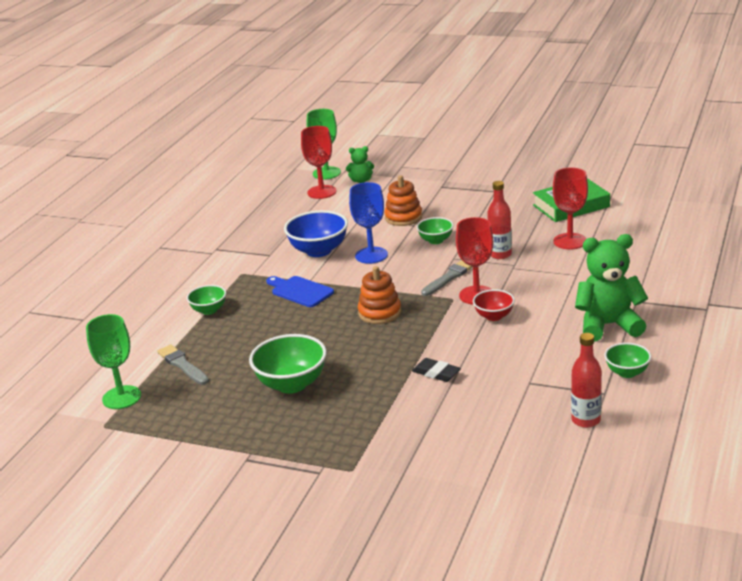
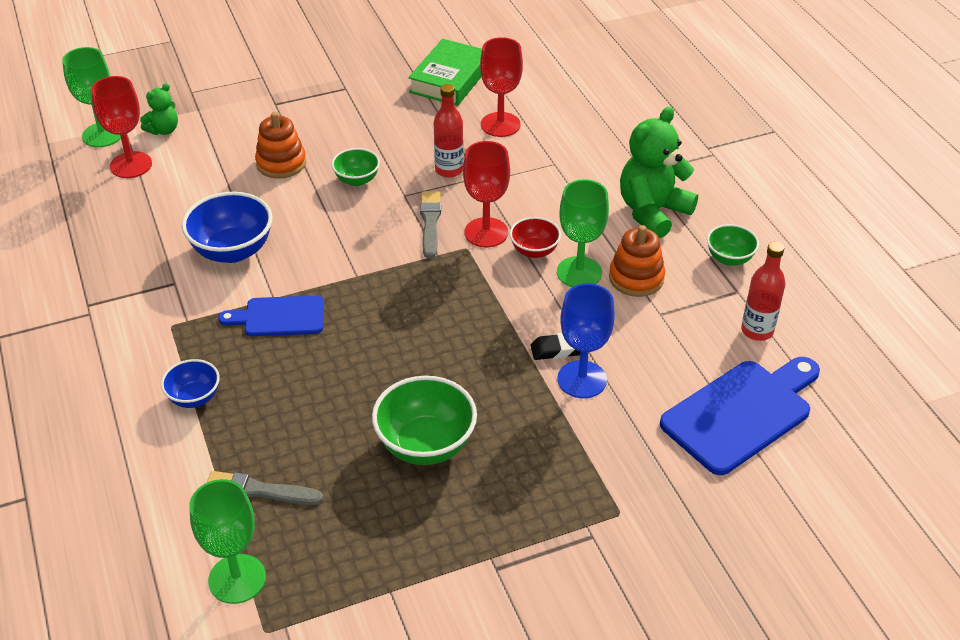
camera: 45 degrees left, 15 degrees up
(209, 310) = (194, 397): green bowl -> blue bowl
(371, 255) = (306, 230): blue goblet -> blue goblet (582, 379)
(379, 313) = (409, 303): orange stacking toy -> orange stacking toy (636, 278)
(505, 458) = (741, 413): none -> blue cutting board
(507, 339) = (579, 272): none -> green goblet

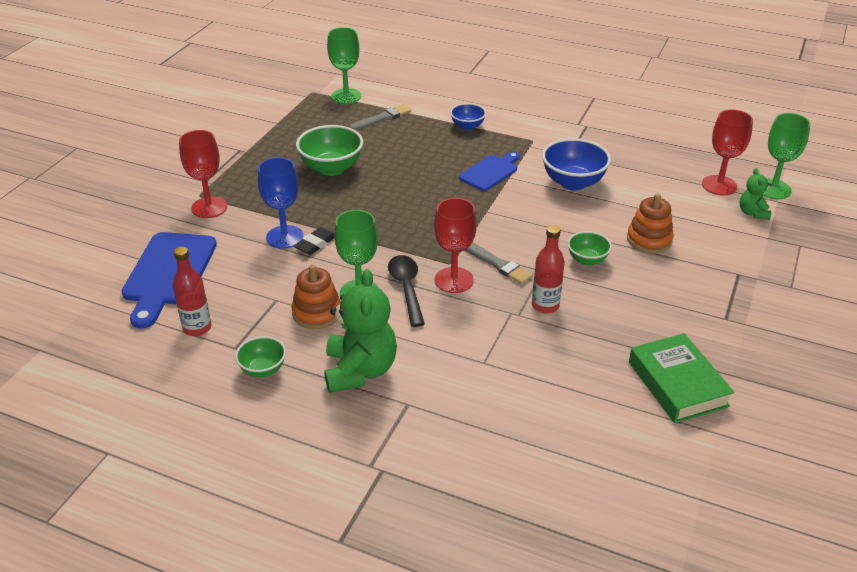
camera: 135 degrees right, 5 degrees down
(500, 124) = (571, 368): red goblet -> red goblet (209, 207)
(534, 251) = (406, 288): red bowl -> black spoon

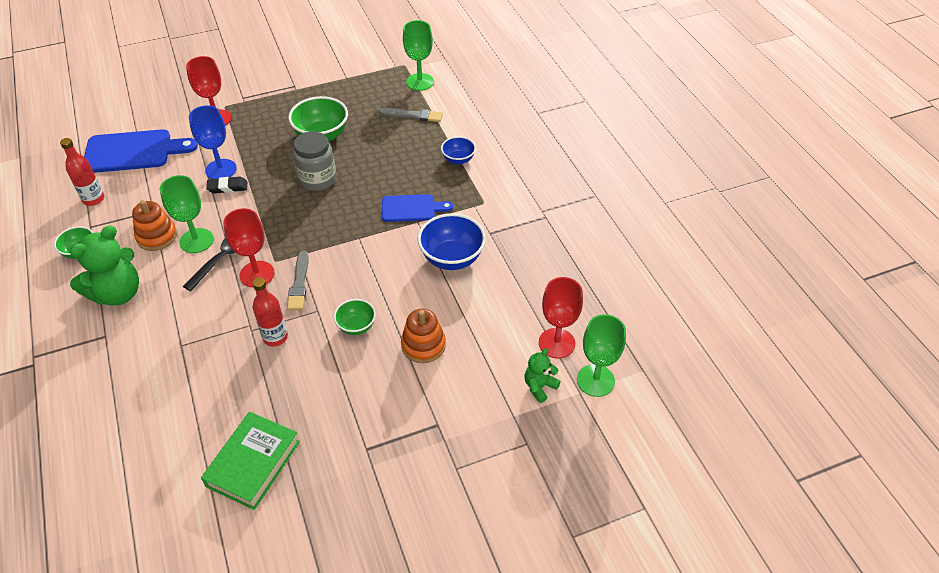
camera: 45 degrees right, 10 degrees up
(168, 273) = (133, 151): blue cutting board -> blue cutting board turned 150 degrees counterclockwise
(384, 196) = (318, 180): none -> grey jar

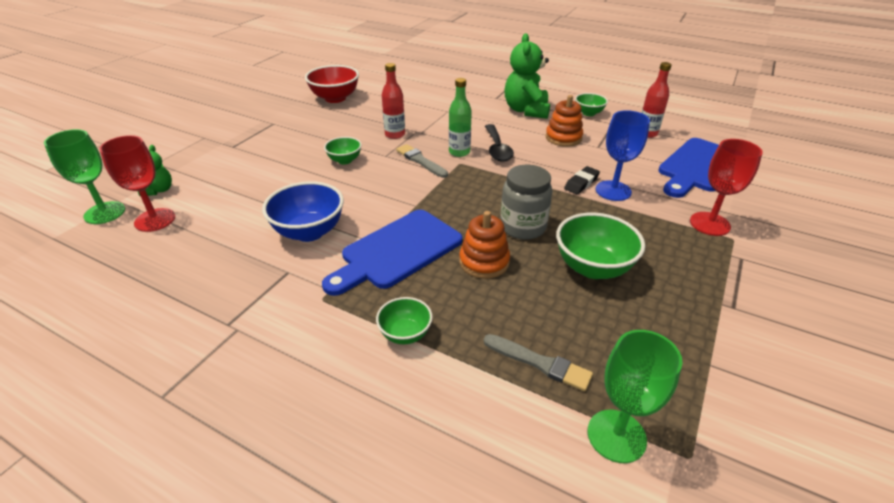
camera: 140 degrees right, 10 degrees down
(196, 241) = (534, 147): green goblet -> none
(253, 463) = (335, 98): green book -> red bowl
(257, 274) = (459, 152): red goblet -> green bottle
(412, 208) = (397, 251): blue cutting board -> blue cutting board, size x1.64
(413, 115) = (539, 363): grey brush -> grey brush turned 120 degrees counterclockwise
(423, 345) = (279, 172): orange stacking toy -> orange stacking toy (484, 262)
(458, 160) = (405, 334): blue bowl -> green bowl

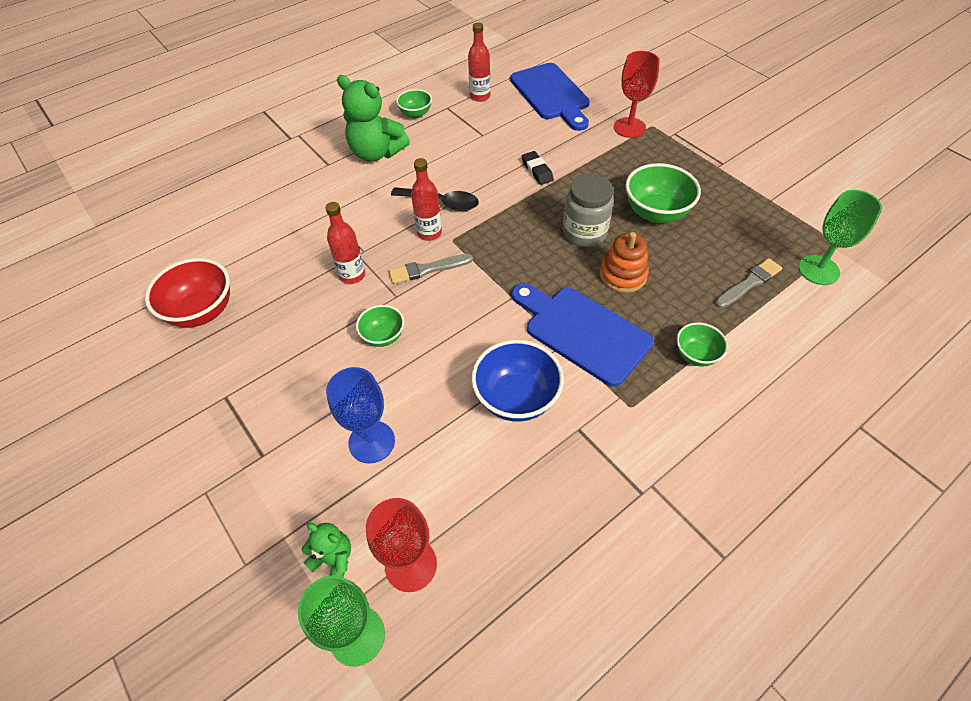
camera: 65 degrees left, 15 degrees up
(397, 251) = (582, 332): blue cutting board -> blue cutting board turned 150 degrees clockwise
(459, 152) = (429, 233): green bottle -> red bottle
(563, 138) = (451, 149): orange stacking toy -> none
(613, 191) = (559, 157): blue goblet -> blue goblet (371, 442)

